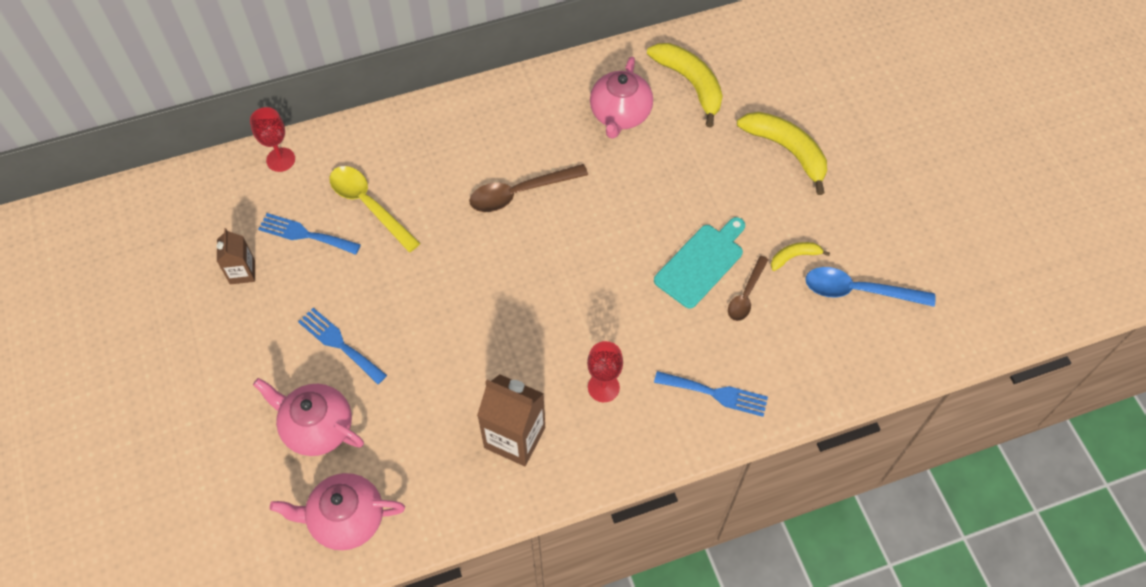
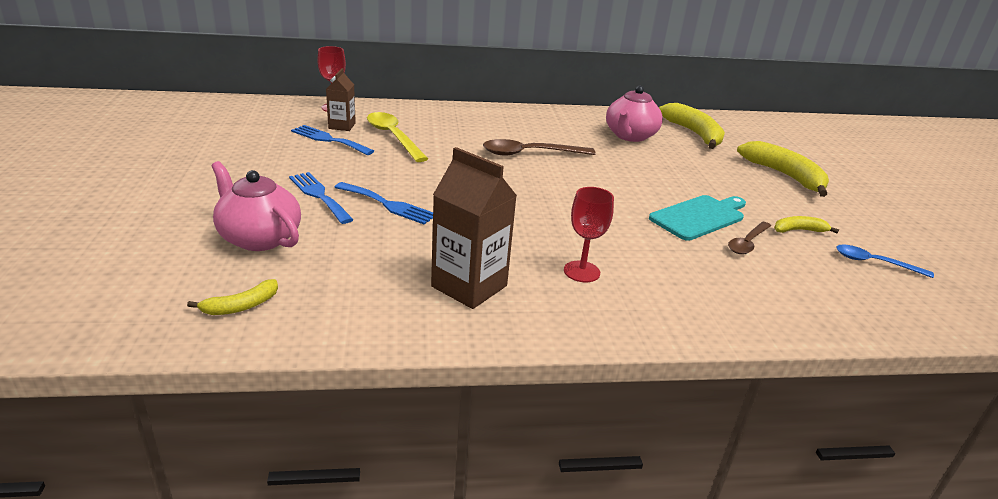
camera: 10 degrees right, 30 degrees down
(242, 272) = (260, 146): brown carton -> brown carton (342, 126)
(346, 519) = (241, 306): pink teapot -> yellow banana
(716, 394) = (713, 301): blue fork -> blue fork (388, 205)
(858, 291) = (874, 263): blue spoon -> blue spoon, size x0.63

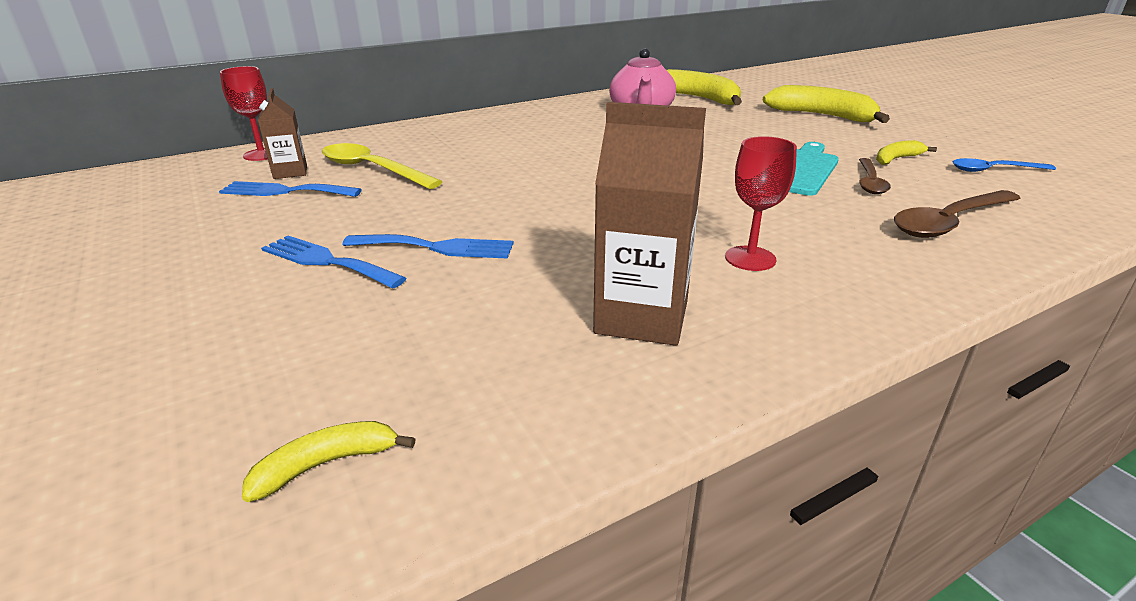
camera: 20 degrees left, 0 degrees up
(241, 306) = (326, 464): yellow banana -> yellow banana turned 150 degrees counterclockwise
(259, 238) = (277, 345): pink teapot -> none
(530, 154) = (556, 151): brown spoon -> brown spoon (949, 222)

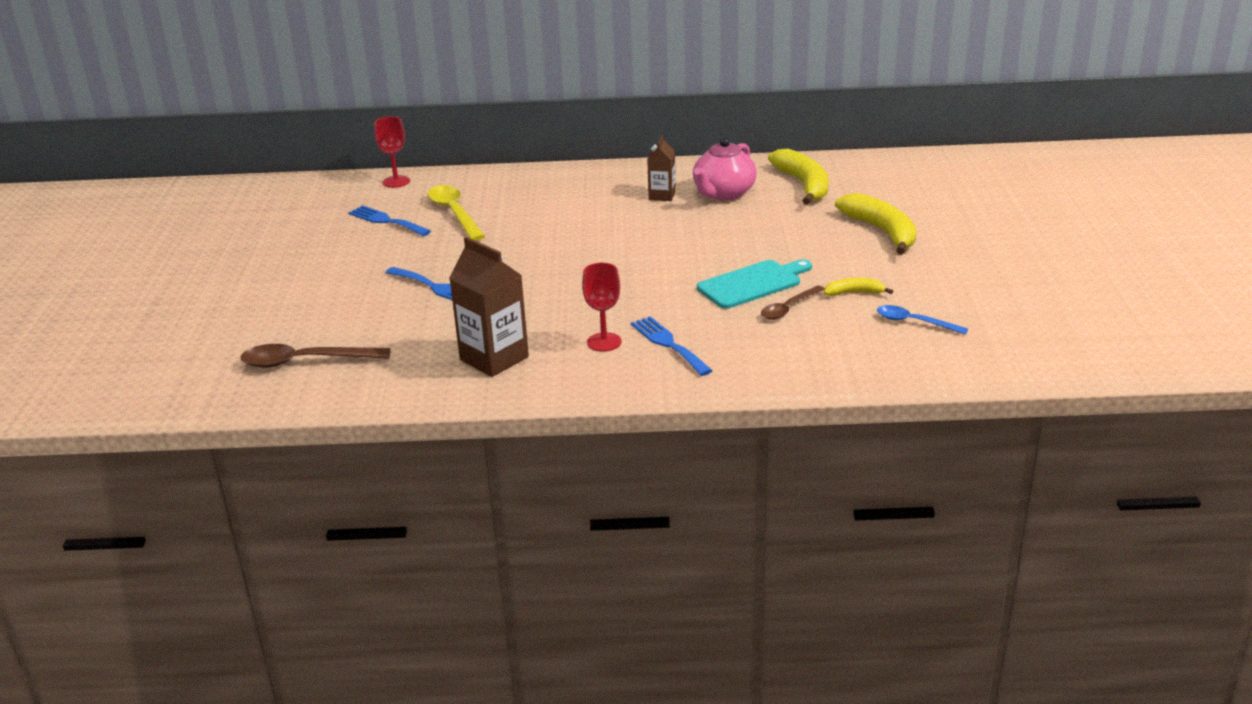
camera: 30 degrees right, 0 degrees up
(290, 172) = (402, 203): brown carton -> brown carton (662, 195)
(326, 464) = (297, 380): yellow banana -> none
(327, 261) = (370, 281): blue fork -> blue fork (668, 344)
(949, 222) = (781, 353): brown spoon -> brown spoon (305, 361)

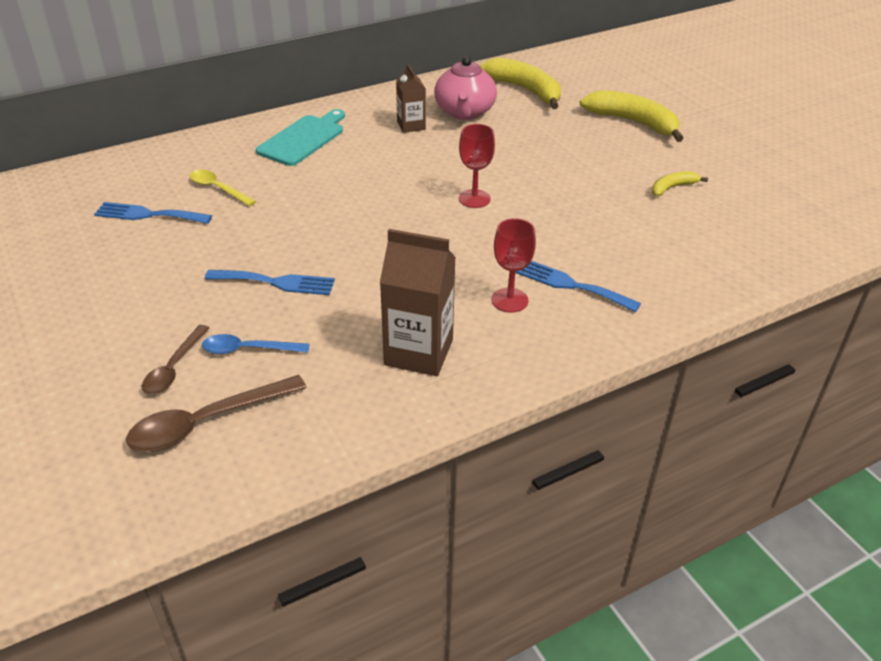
camera: 30 degrees left, 10 degrees up
(396, 181) = (118, 165): red goblet -> red goblet (474, 199)
(454, 213) = (218, 189): yellow spoon -> yellow spoon, size x0.63
(753, 284) = (581, 199): turquoise cutting board -> turquoise cutting board (303, 139)
(788, 308) = (636, 217): brown spoon -> brown spoon (174, 368)
(914, 322) = (747, 205): blue spoon -> blue spoon (248, 349)

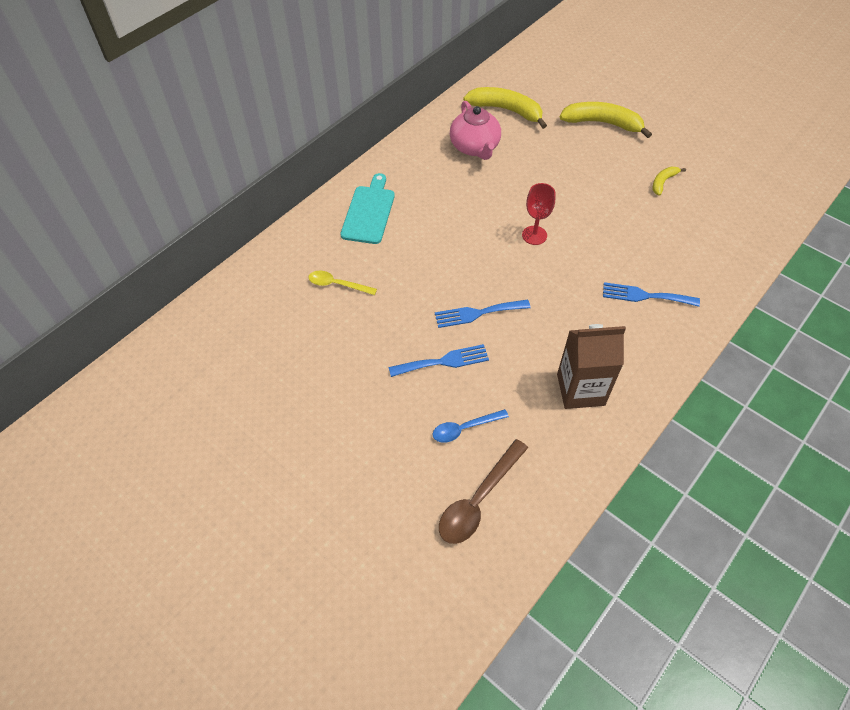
camera: 20 degrees left, 15 degrees up
(148, 214) = (301, 328): blue fork -> blue fork (477, 313)
(174, 368) = (423, 463): brown spoon -> none
(411, 125) = (443, 173): brown carton -> none
(509, 300) = (613, 323): red goblet -> none

